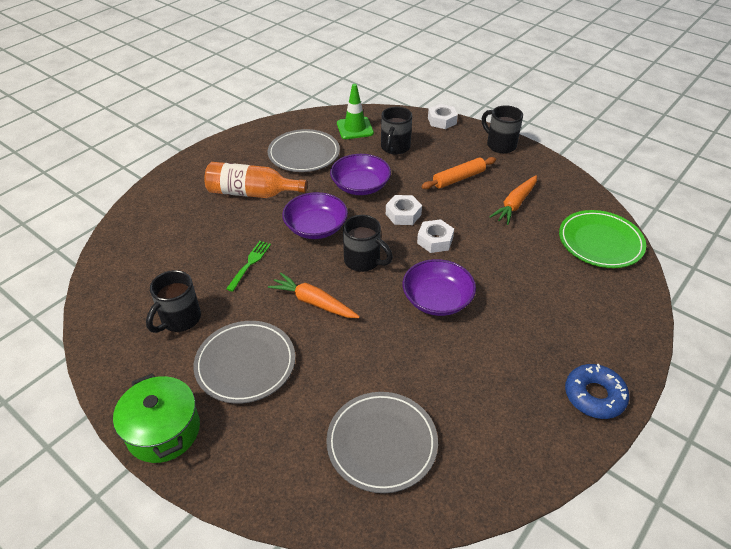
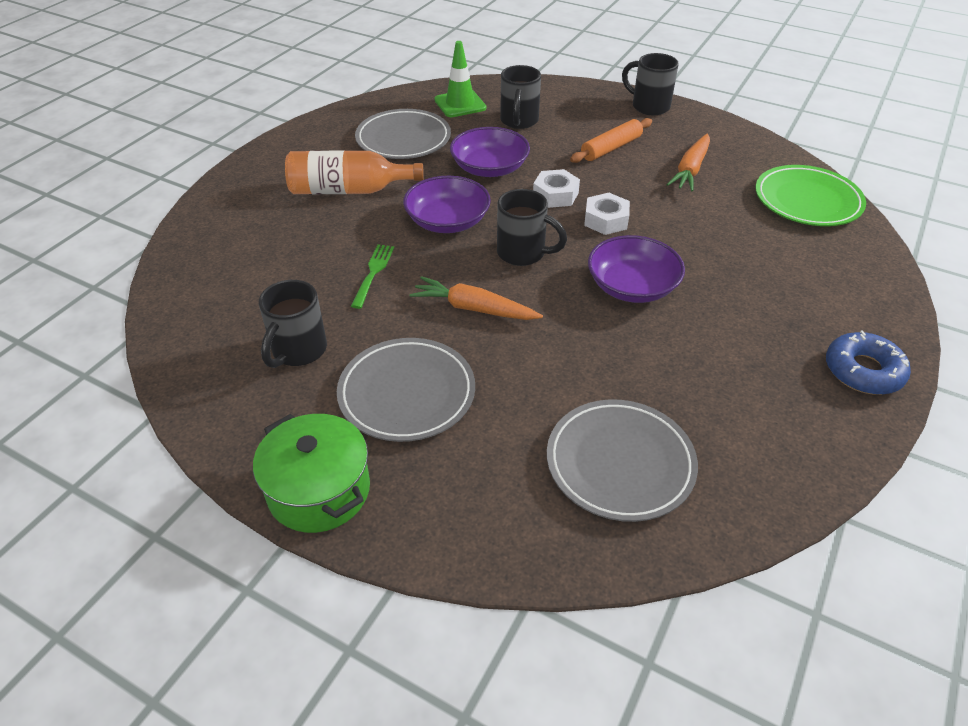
camera: 10 degrees left, 0 degrees up
(442, 120) = (567, 86): white nut -> none

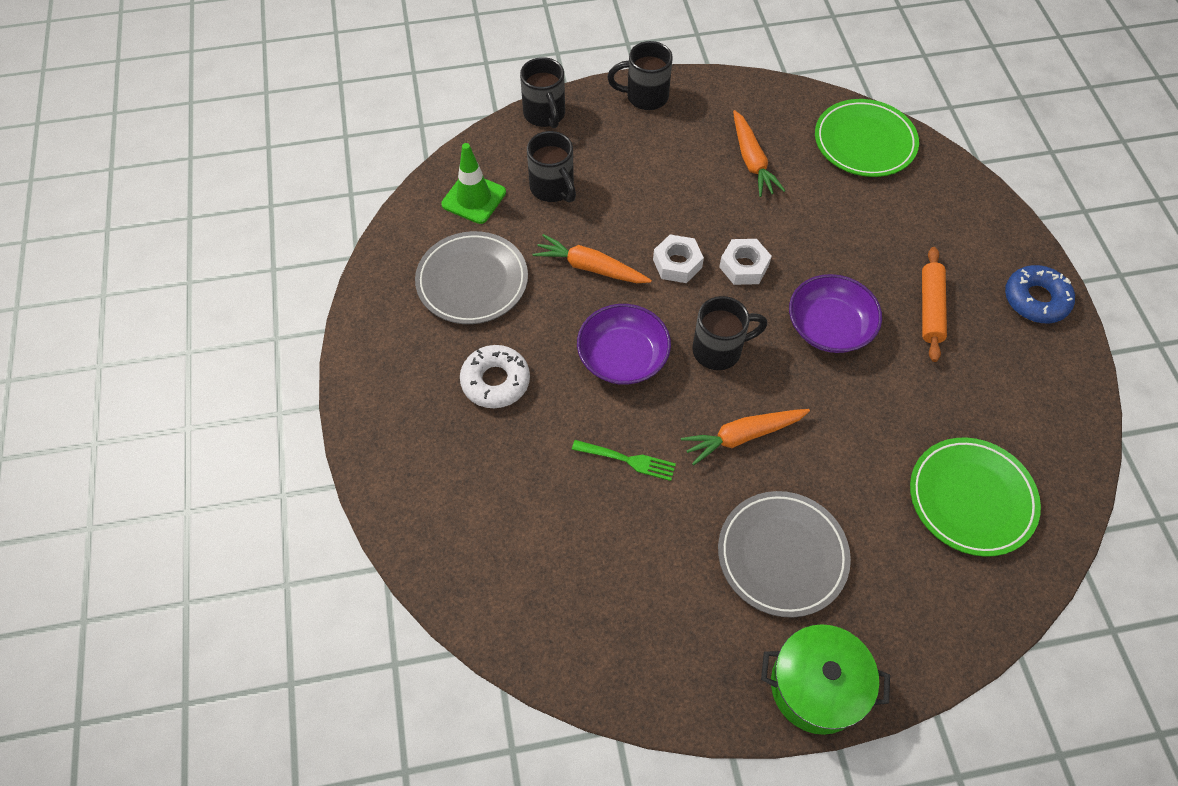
camera: 40 degrees left, 15 degrees up
(298, 351) = (660, 584): black mug -> black mug (545, 115)
(348, 190) = (495, 381): orange bottle -> white donut
(373, 273) = (627, 460): green fork -> green fork turned 135 degrees clockwise
(489, 168) = (590, 267): purple bowl -> orange carrot
(611, 148) = (665, 174): orange rolling pin -> orange rolling pin (930, 308)
(620, 463) = (971, 498): grey plate -> green plate

